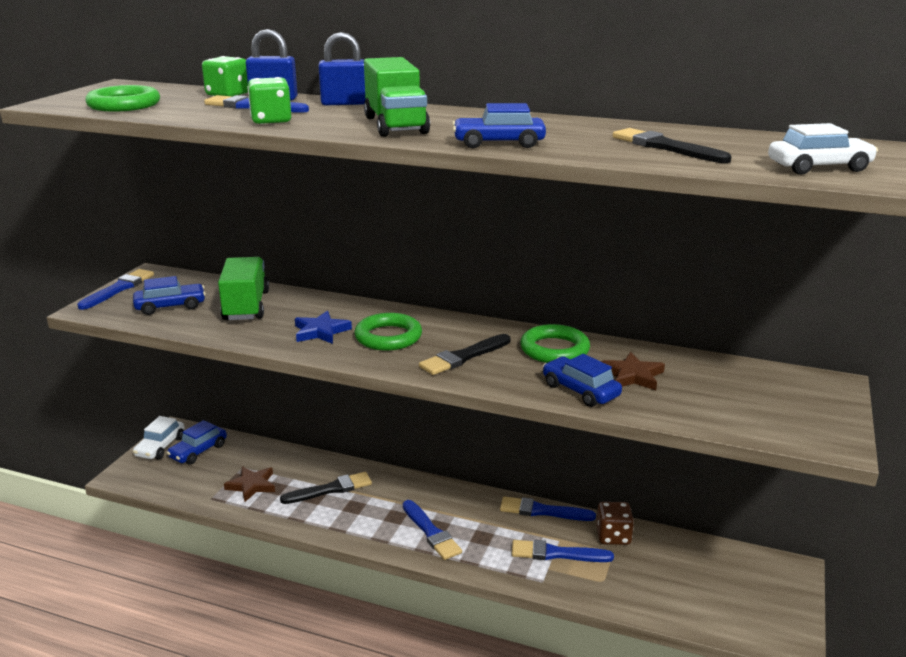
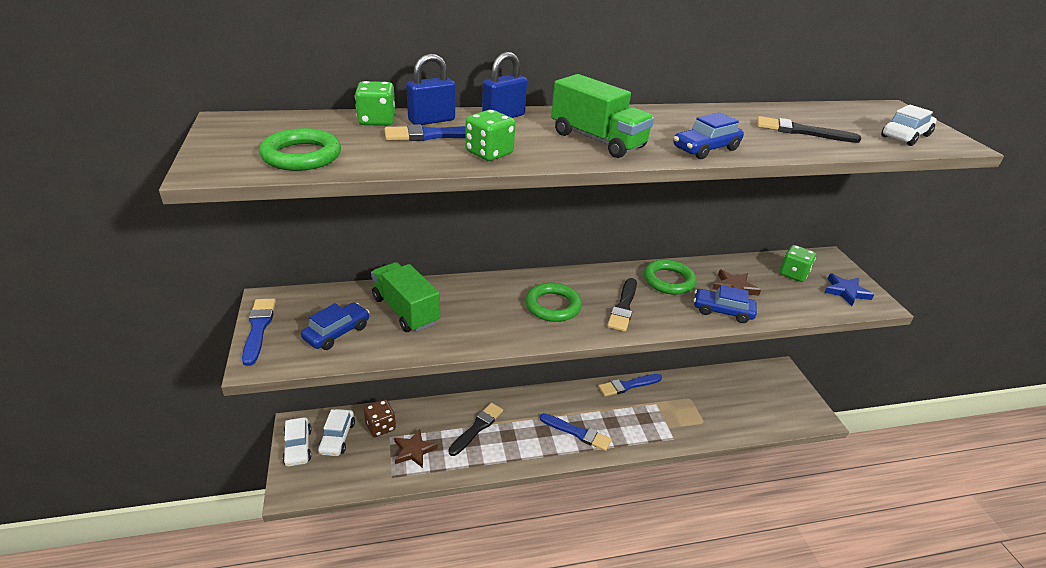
camera: 35 degrees left, 10 degrees up
(198, 451) = (337, 437): blue car -> white car
(321, 331) = (498, 317): blue star -> blue star (846, 292)
(556, 553) = (663, 414): blue brush -> none
(613, 536) = (681, 387): brown dice -> brown dice (380, 426)
(743, 384) = (793, 274): none -> green dice

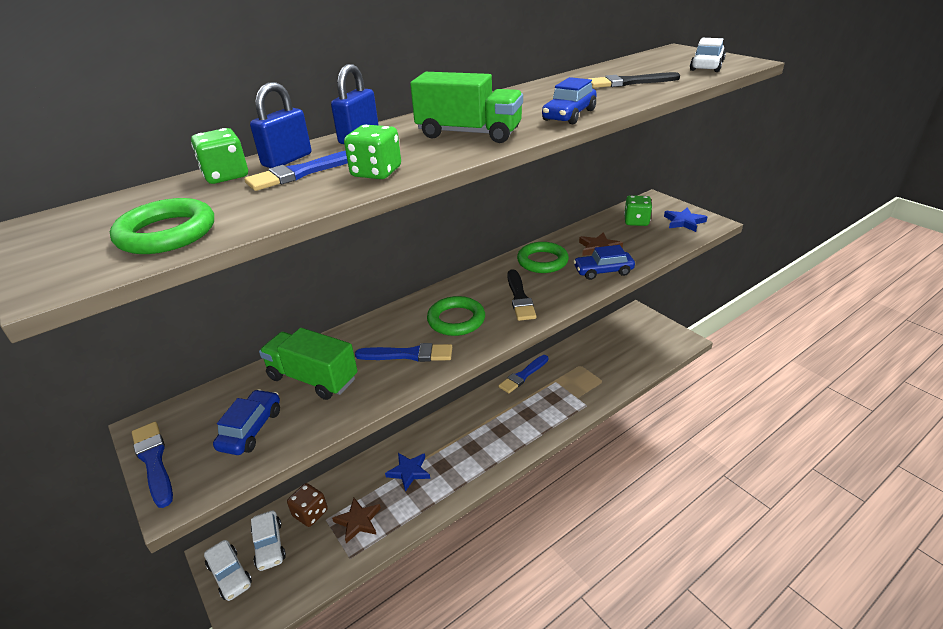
camera: 20 degrees left, 0 degrees up
(477, 428) = (409, 472): black brush -> blue star
(577, 433) = (503, 436): blue brush -> blue brush (408, 355)

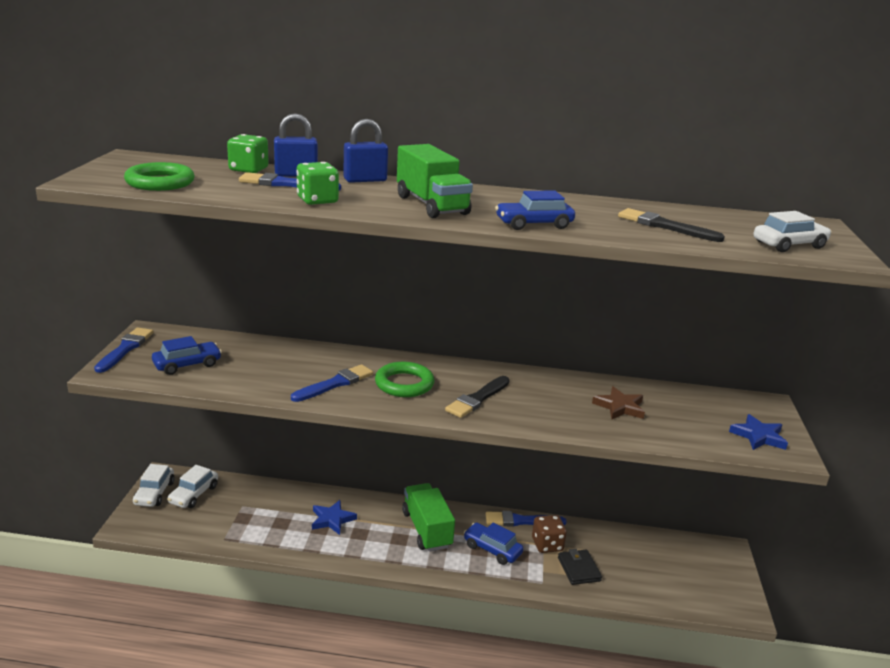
camera: 40 degrees right, 10 degrees down
(310, 513) = (239, 495): brown dice -> brown dice (547, 545)
(313, 378) = (260, 361): green truck -> green truck (427, 529)
(358, 521) = (258, 523): brown star -> none
(408, 355) = (335, 384): blue brush -> blue brush turned 90 degrees counterclockwise
(542, 261) = (548, 387): green ring -> none
(592, 381) = (579, 569): none -> black wallet
(603, 271) = (586, 423): blue car -> blue car (492, 549)
(636, 221) = (705, 409): green dice -> none

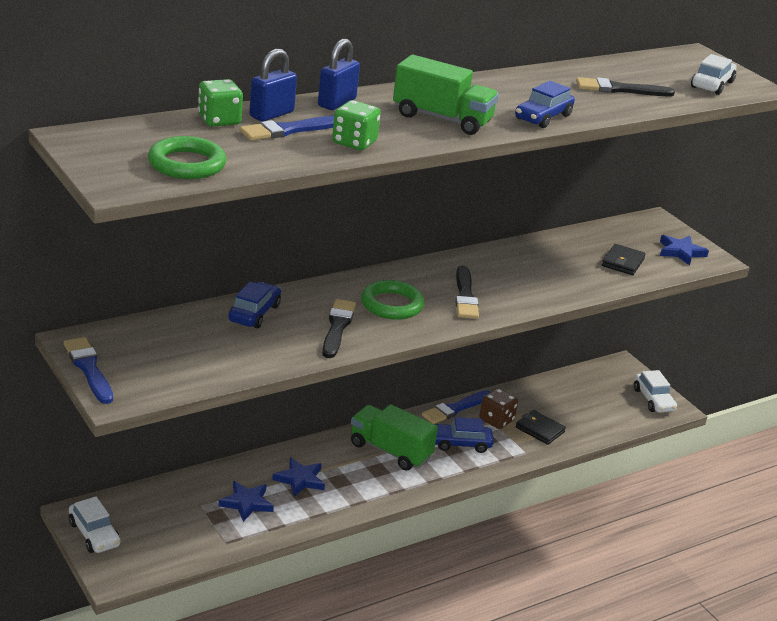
camera: 40 degrees left, 5 degrees up
(187, 365) = (179, 361): blue car -> blue car (254, 313)
(194, 494) = (137, 517): white car -> white car (653, 400)
(274, 518) = (246, 503): none -> blue star
(335, 384) = (337, 327): blue brush -> black brush
(619, 407) = (569, 262): brown star -> none
(677, 424) = (623, 262): none -> black wallet

